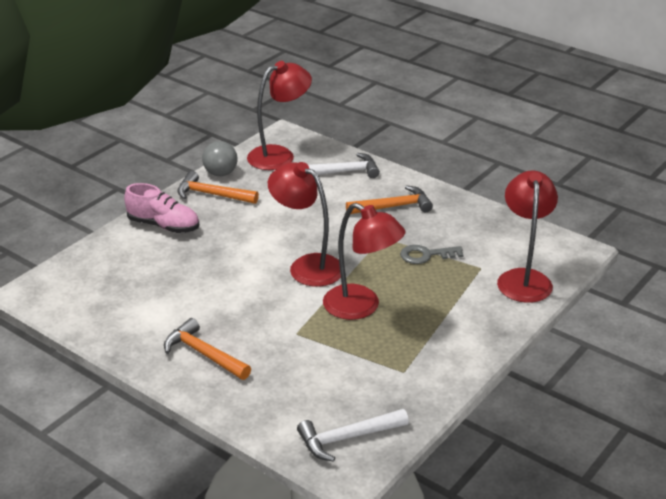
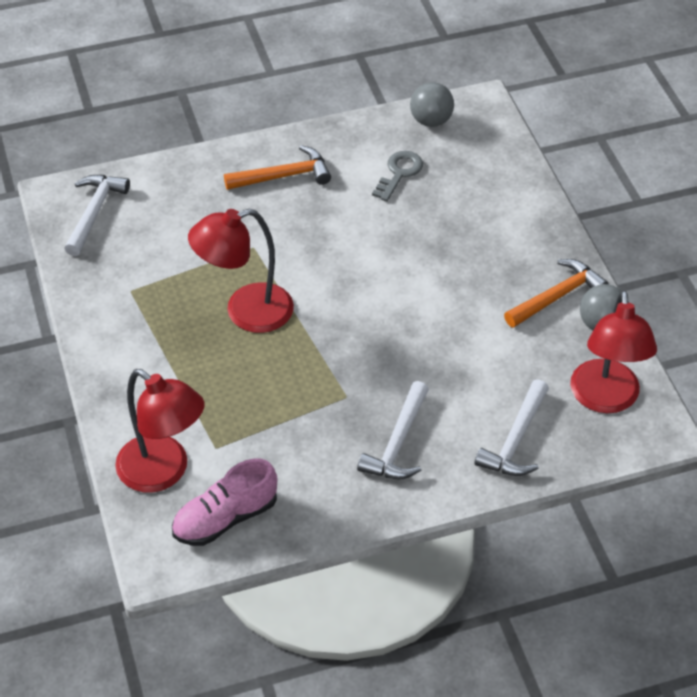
camera: 125 degrees right, 15 degrees up
(70, 308) = (431, 121): none -> grey ball
(164, 226) = (522, 232): pink shoe -> pink shoe (225, 518)
(307, 266) = (350, 307): red lamp -> none
(393, 207) = (398, 443): orange hammer -> white hammer
(426, 255) = (280, 414): grey key -> grey key (399, 173)

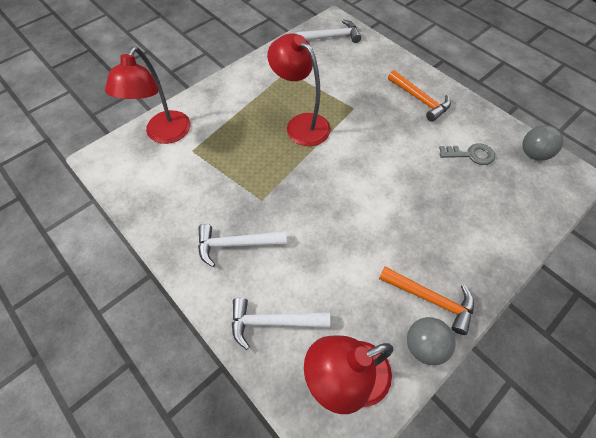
camera: 65 degrees right, 10 degrees up
(225, 518) = (140, 175): pink shoe -> none

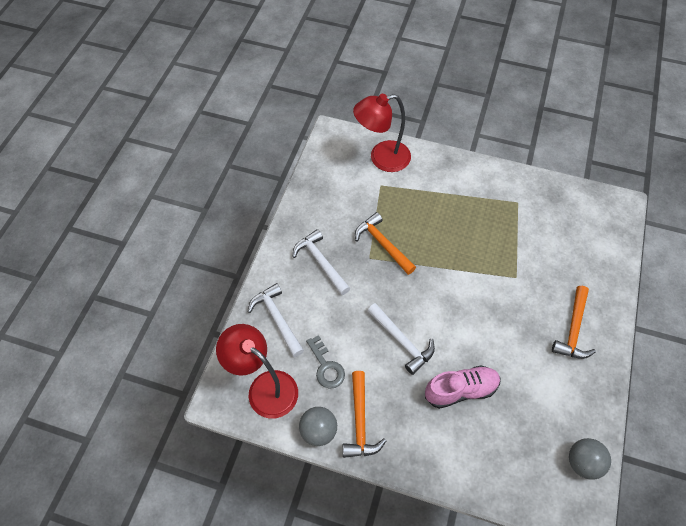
camera: 60 degrees right, 0 degrees up
(255, 181) = (383, 244): none -> orange hammer
(301, 124) = (465, 245): red lamp -> none
(331, 37) = (595, 215): white hammer -> white hammer (402, 341)
(436, 199) = (461, 390): none -> pink shoe
(470, 154) = (536, 402): grey key -> grey key (326, 366)

